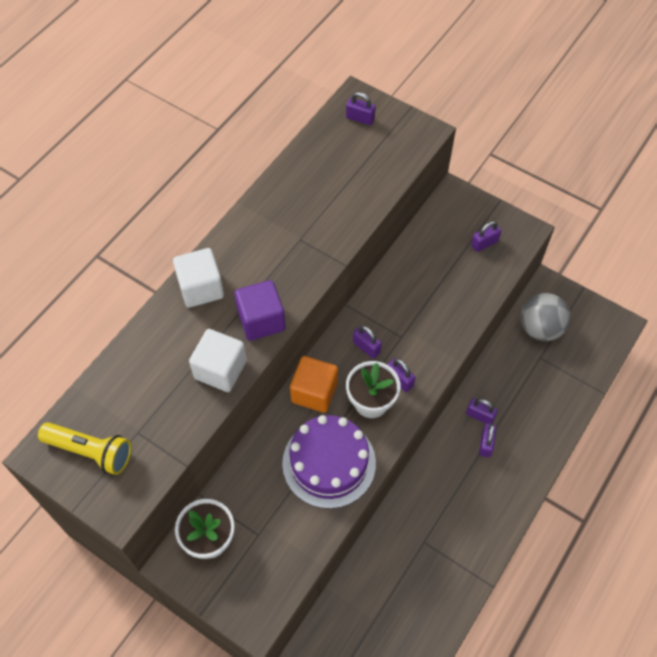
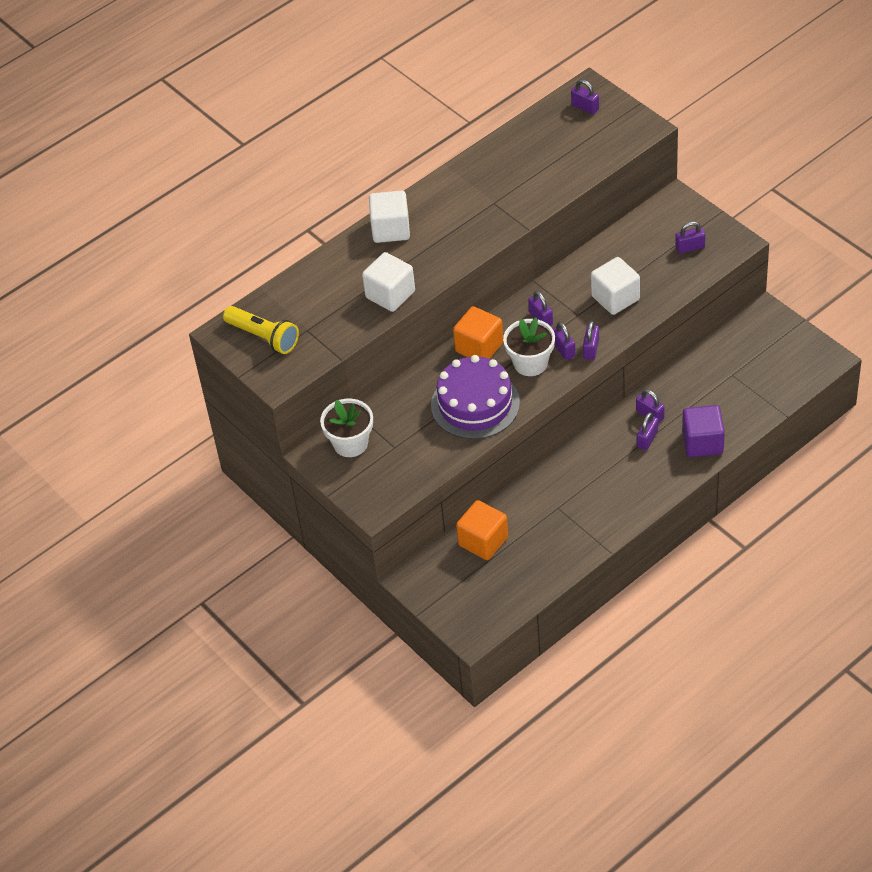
camera: 20 degrees right, 10 degrees down
(261, 320) = (437, 262): purple cube -> purple cube (702, 442)
(362, 599) = (483, 541): none -> orange cube
(426, 374) = (591, 349): none -> purple padlock
(432, 311) = (615, 298): none -> white cube
(540, 328) = (741, 349): grey ball -> none

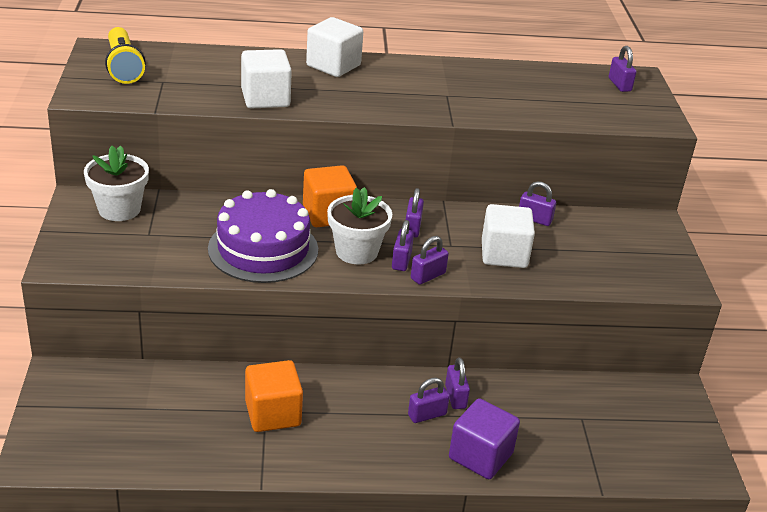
camera: 30 degrees right, 15 degrees down
(483, 541) = (162, 389): orange cube -> orange cube (273, 413)
(690, 247) = (628, 261): purple padlock -> purple padlock (534, 219)

